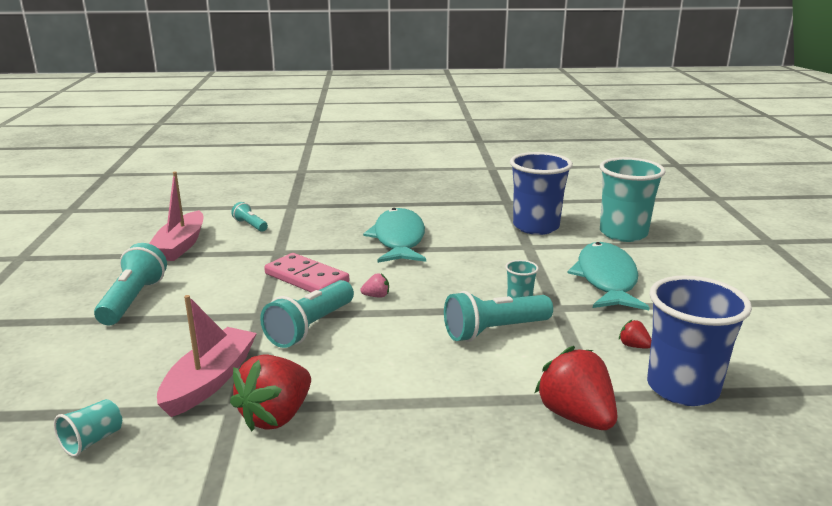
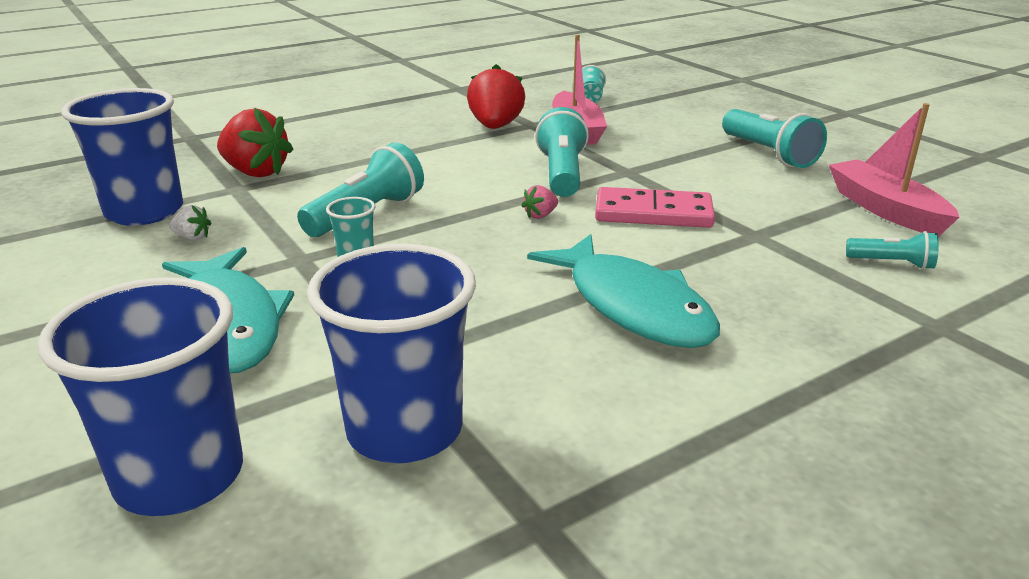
camera: 150 degrees right, 5 degrees up
(623, 233) = (180, 477): turquoise cup -> blue cup
(633, 346) = (192, 237): red strawberry -> white strawberry

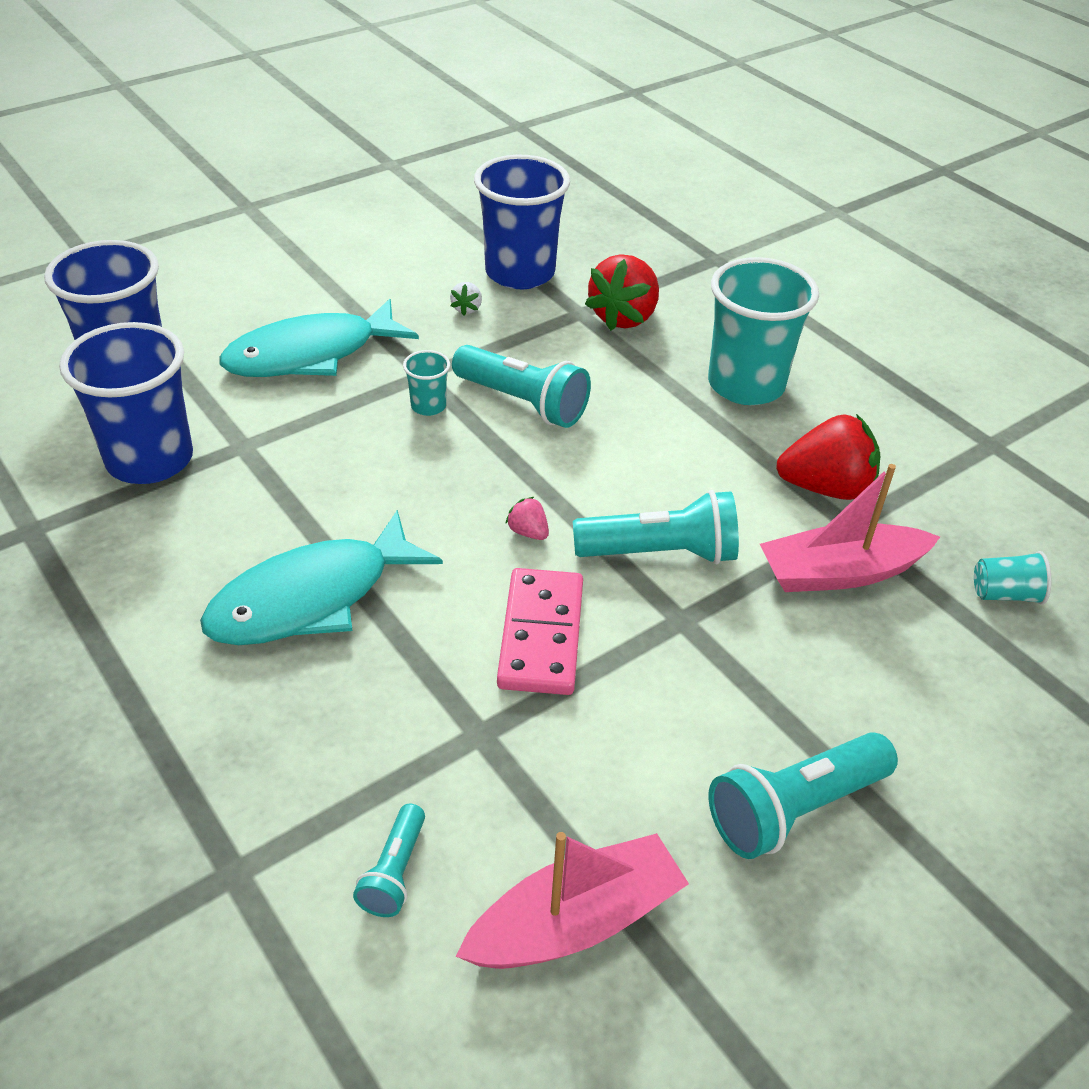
camera: 85 degrees right, 15 degrees up
(373, 139) = (746, 385): none -> turquoise cup

